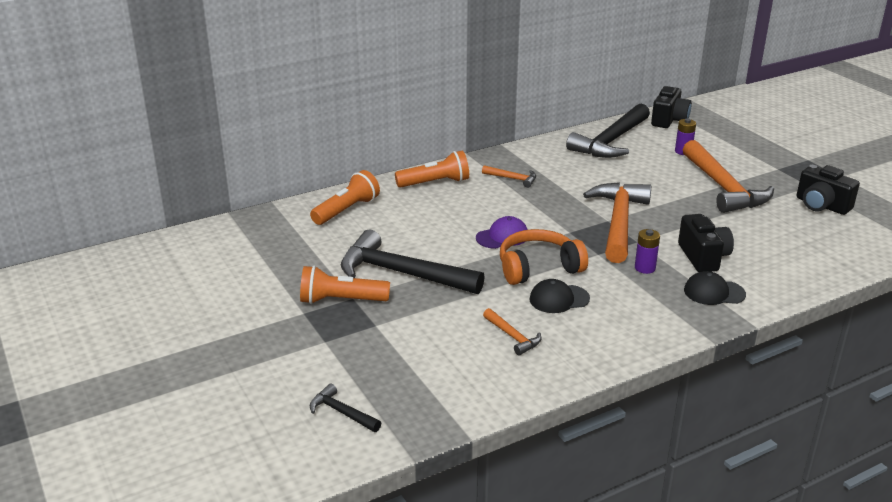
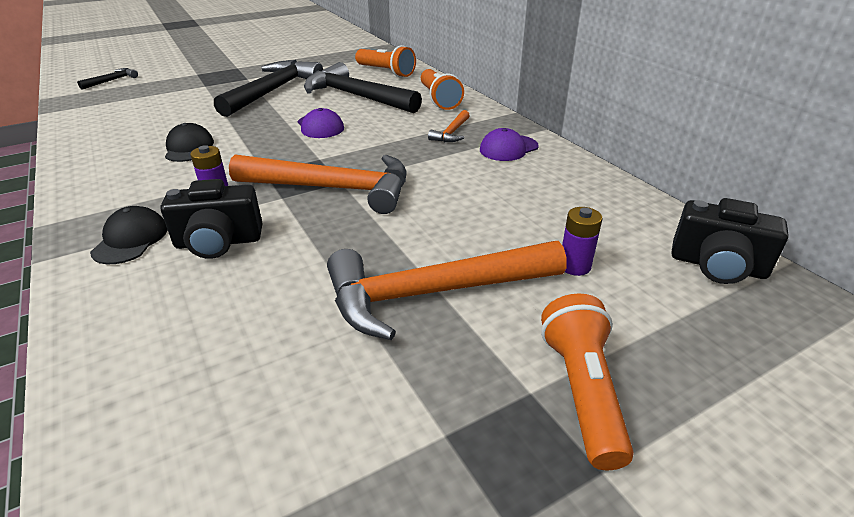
camera: 90 degrees right, 5 degrees up
(341, 300) = (245, 75): orange flashlight -> orange flashlight (582, 391)
(512, 336) = (146, 128): orange hammer -> none
(538, 268) = (251, 140): orange headphones -> none
(539, 159) = (508, 148): none -> purple cap
(611, 141) = (588, 200): black hammer -> black hammer (356, 96)
(821, 205) = (346, 431): black camera -> none

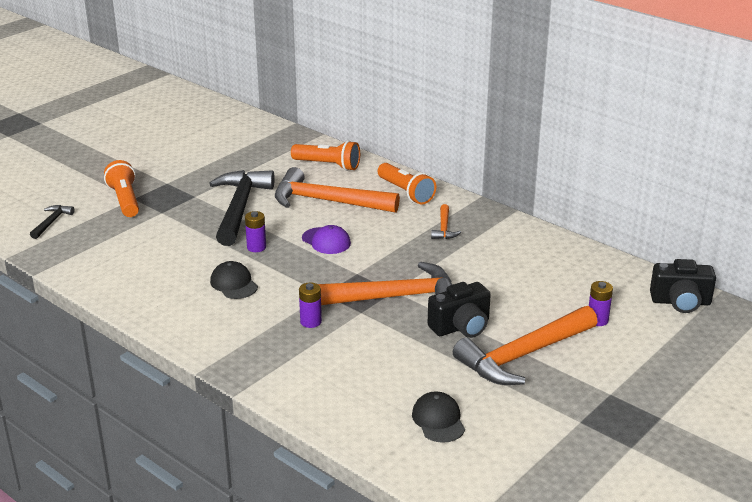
camera: 20 degrees left, 5 degrees down
(130, 240) = (285, 366): black cap -> black cap (438, 420)
(218, 242) = (351, 354): black camera -> black camera (461, 327)
(249, 122) = (256, 247): none -> purple battery
(356, 96) = (327, 201): black hammer -> orange hammer
(508, 148) = (499, 235): purple cap -> none
(582, 391) = (635, 387): orange flashlight -> orange flashlight (125, 200)

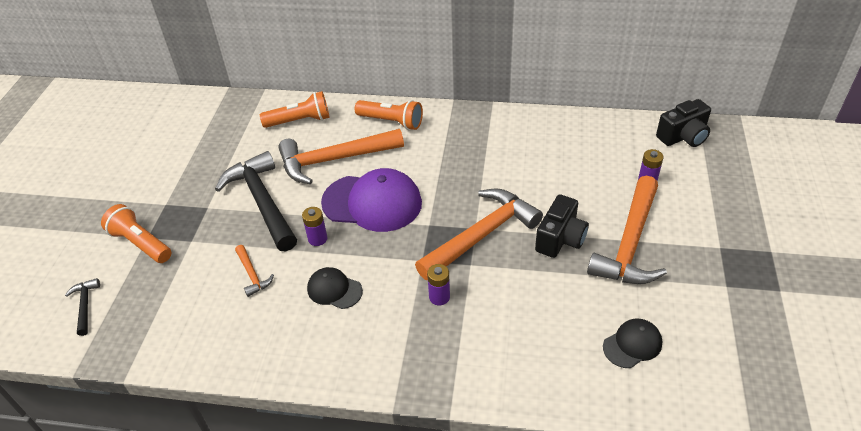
camera: 30 degrees left, 15 degrees up
(326, 241) = (372, 203): purple cap -> purple cap, size x1.95
(438, 420) = (632, 344): black cap -> black cap turned 105 degrees clockwise
(444, 228) = (455, 144): orange hammer -> orange hammer (252, 274)

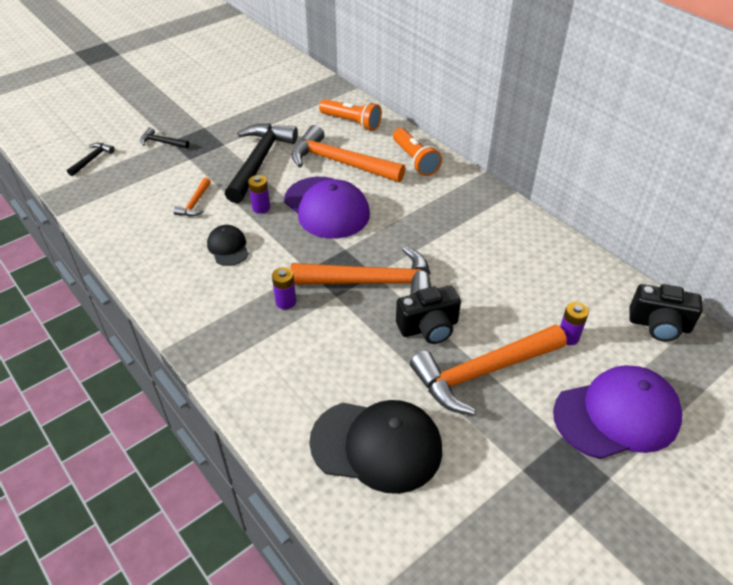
camera: 40 degrees right, 0 degrees up
(141, 243) = (162, 142): orange flashlight -> black hammer
(632, 344) = (377, 445): black cap -> black cap, size x1.95
(730, 210) = (617, 415): none -> purple cap

